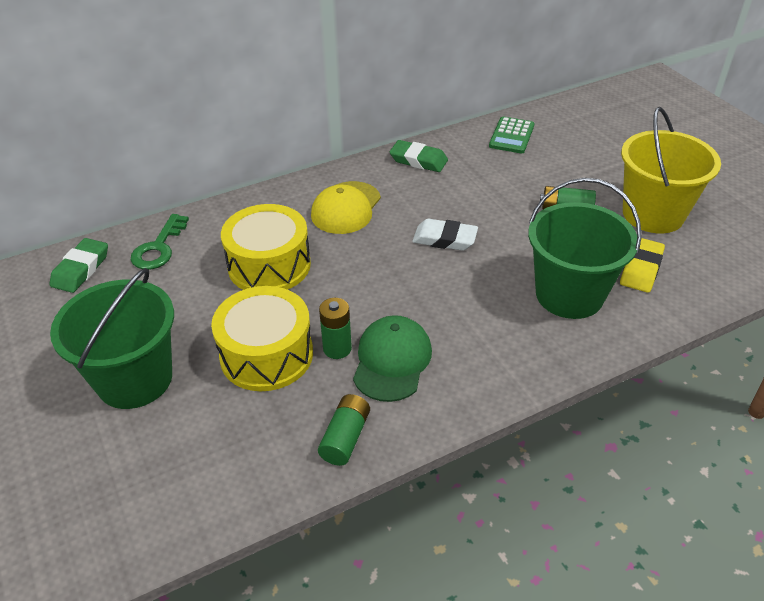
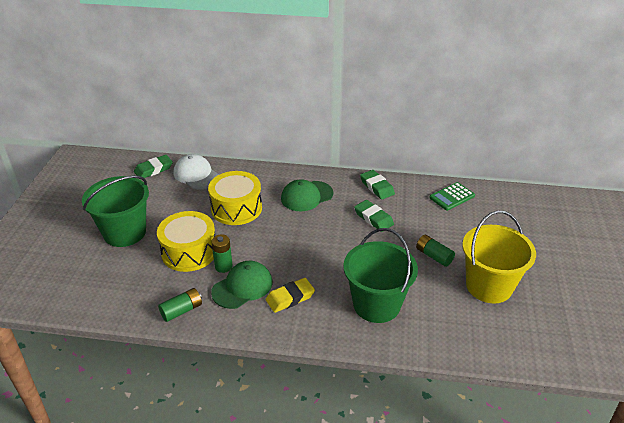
camera: 35 degrees right, 5 degrees down
(159, 247) = (196, 175): green key -> white cap
(346, 208) = (306, 196): yellow cap -> green cap
(444, 239) = (341, 238): white eraser -> none
(455, 198) = (373, 218): none -> green eraser
(641, 269) = (439, 313): yellow eraser -> yellow eraser (290, 298)

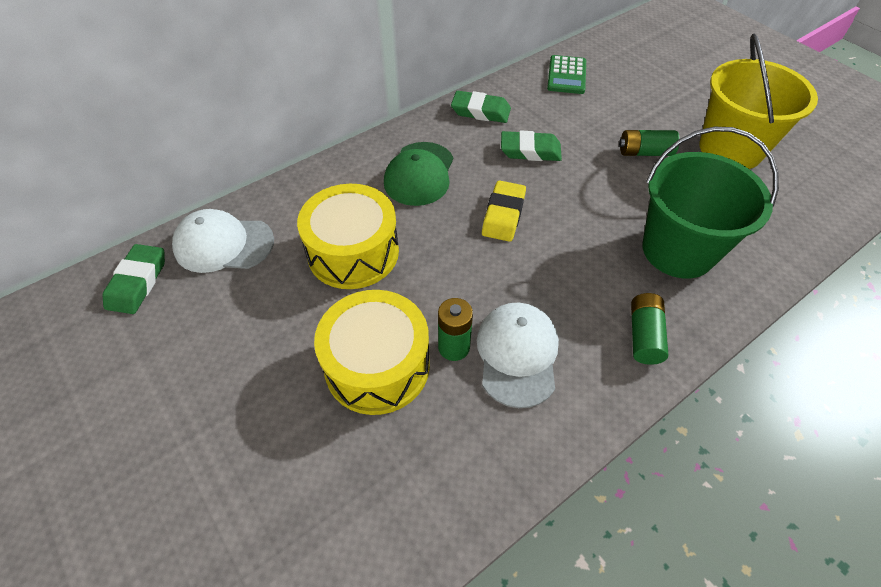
camera: 45 degrees left, 15 degrees up
(125, 232) = (231, 419): green bucket -> none
(182, 310) = (492, 461): green battery -> green battery (644, 336)
(242, 287) = (517, 354): green cap -> white cap
(290, 298) = (589, 319): yellow eraser -> yellow eraser (503, 215)

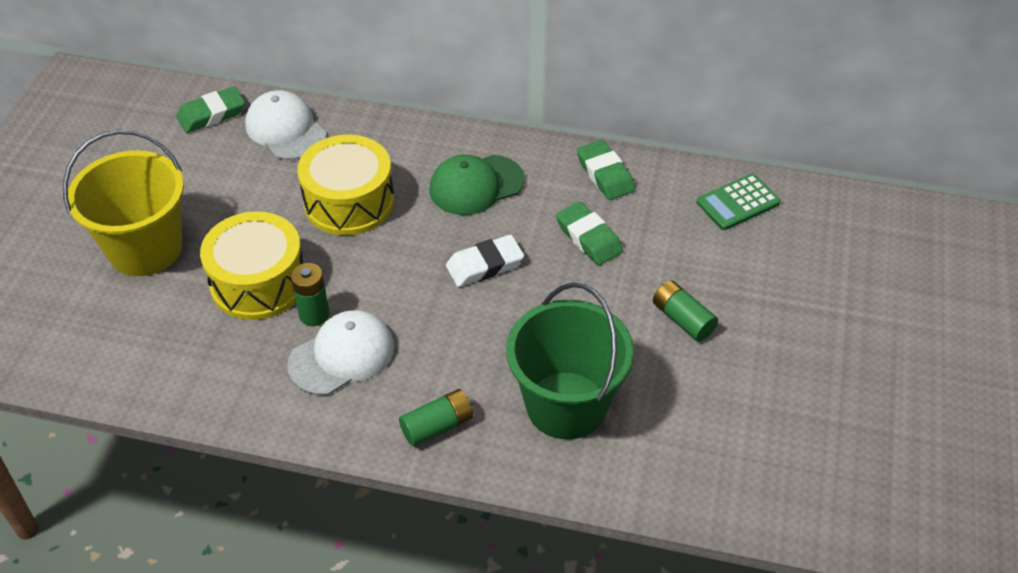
camera: 50 degrees right, 5 degrees down
(503, 215) = (485, 265): yellow eraser -> white eraser
(730, 149) = (768, 384): yellow bucket -> yellow bucket (145, 249)

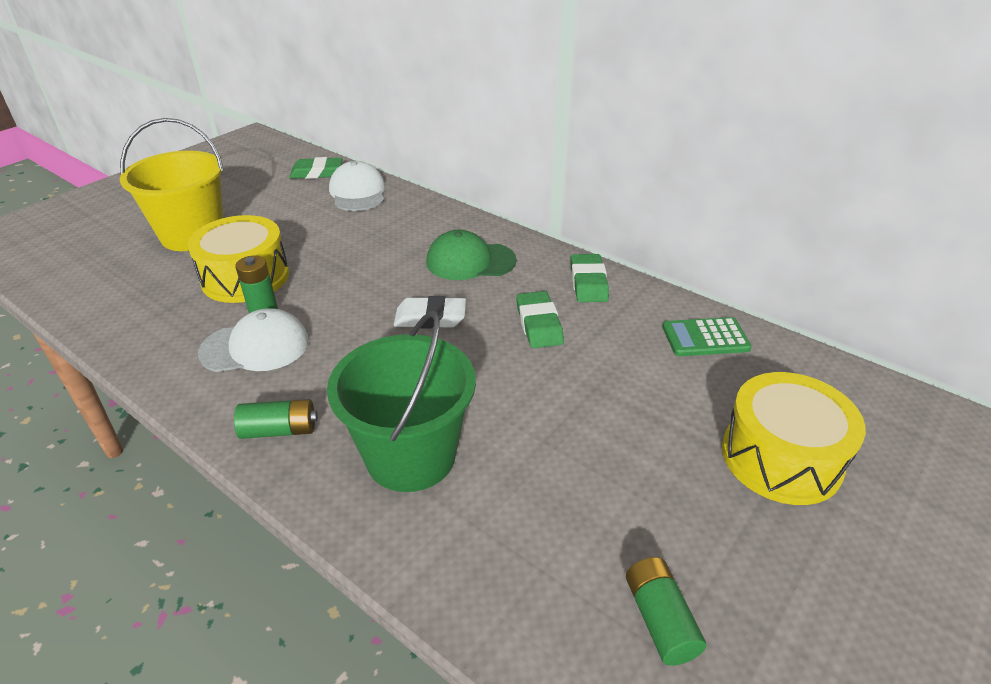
camera: 25 degrees right, 10 degrees down
(349, 202) = (361, 246): yellow drum -> yellow drum (781, 457)
(682, 319) = (584, 419): green battery -> green battery (660, 619)

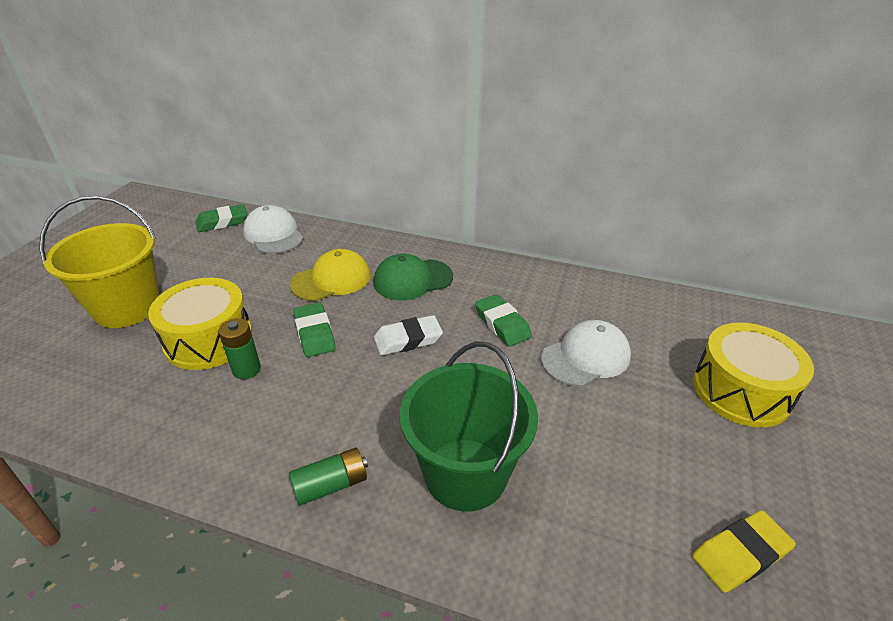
camera: 20 degrees left, 0 degrees up
(255, 347) = (259, 407): white cap -> white cap (586, 357)
(388, 246) = (331, 280): none -> yellow cap
(588, 283) = (520, 278): green eraser -> green eraser (314, 333)
(660, 619) = (740, 554): green battery -> yellow eraser
(705, 338) = (633, 306): green calculator -> none

